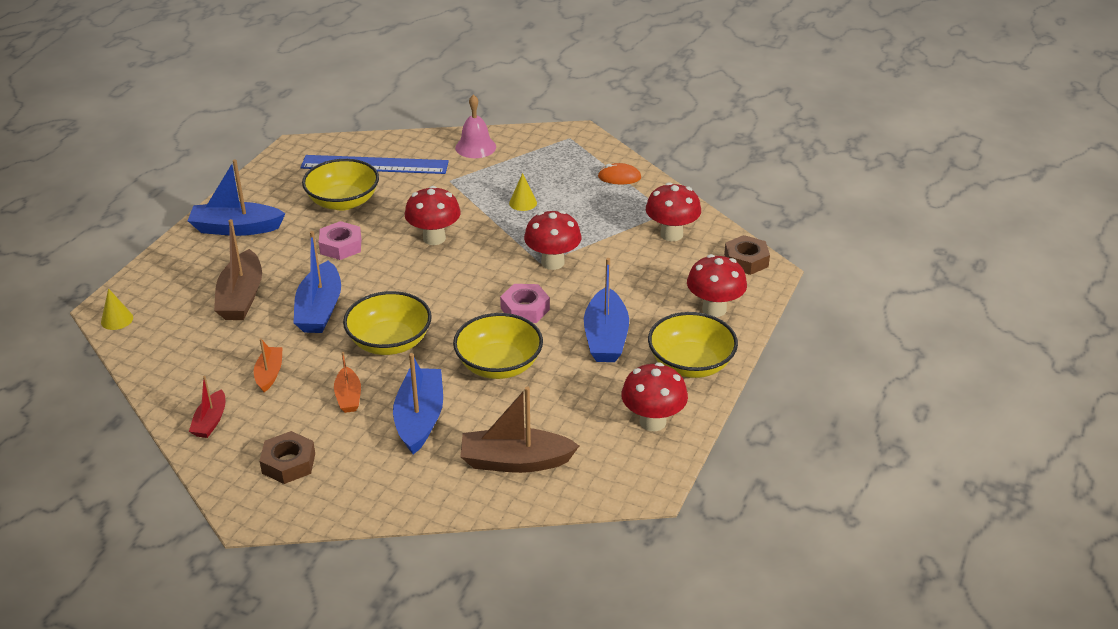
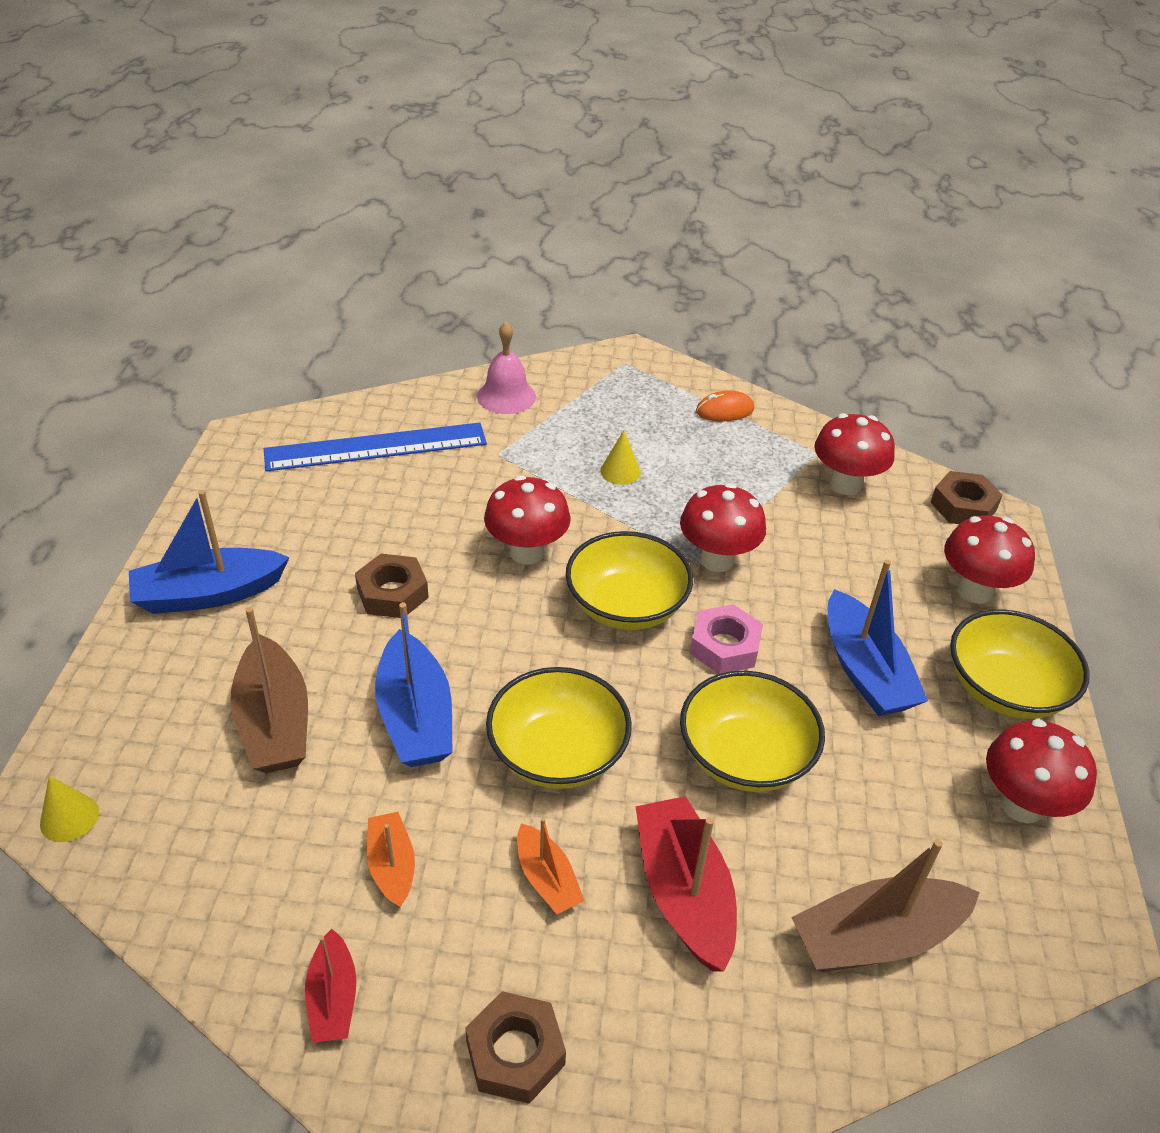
camera: 20 degrees left, 5 degrees up
(340, 246) = (392, 593): pink nut -> brown nut
(343, 201) = (358, 516): yellow bowl -> yellow bowl (626, 606)
(420, 419) = (683, 893): blue boat -> red boat

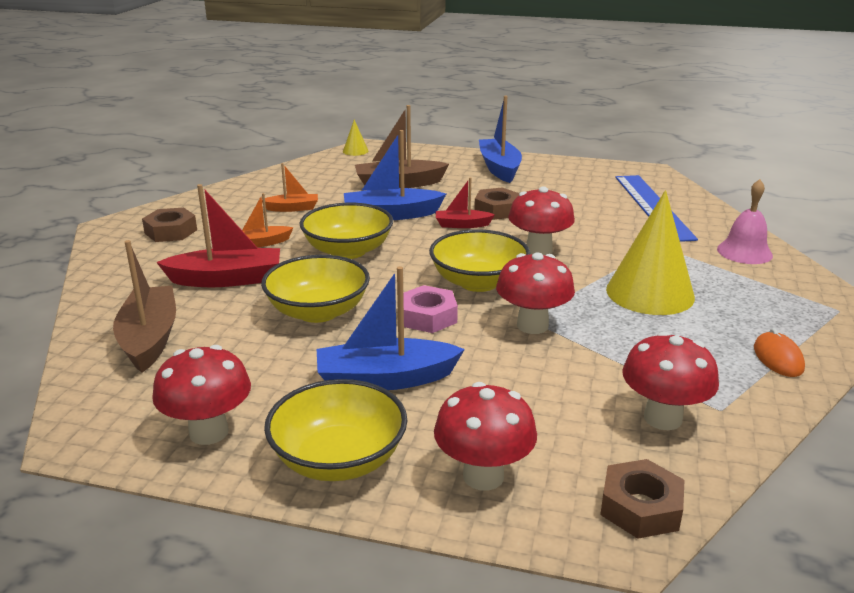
camera: 100 degrees right, 15 degrees down
(333, 998) = (229, 197): red boat -> red boat (462, 225)
(620, 471) = (650, 293): yellow cone -> yellow cone, size x2.31

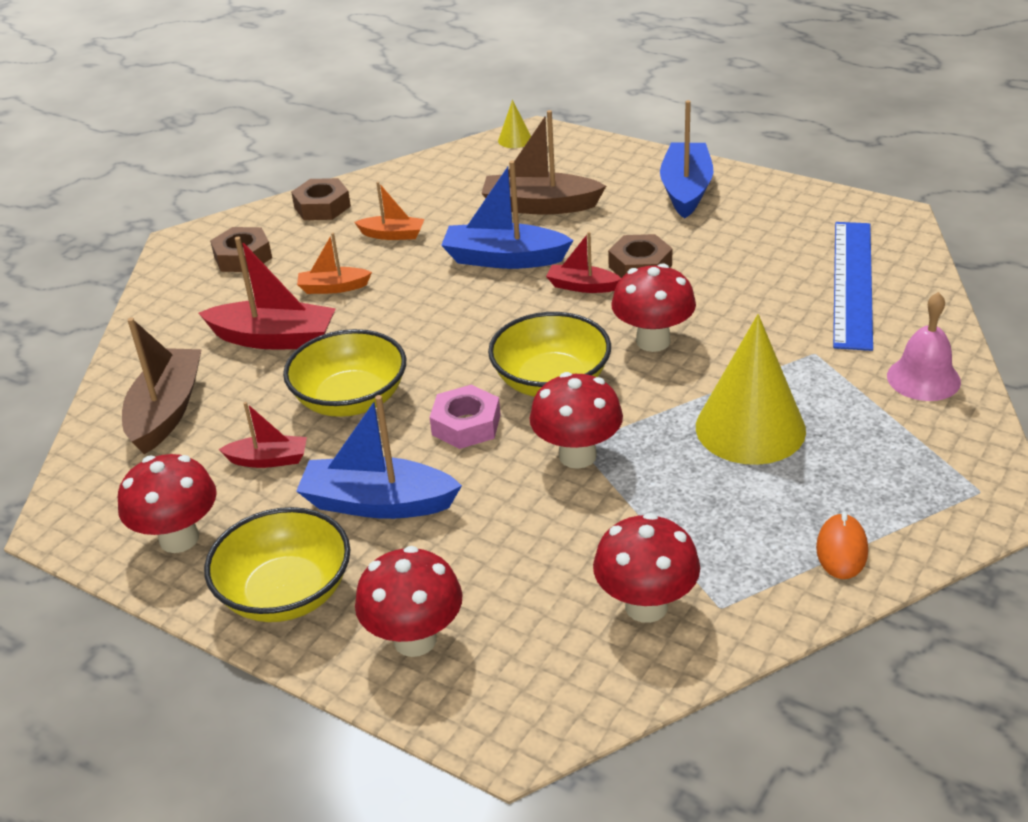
camera: 20 degrees right, 10 degrees up
(266, 361) = (268, 460): none -> red boat
(348, 251) = (425, 312): yellow bowl -> none
(640, 507) = (551, 707): brown nut -> brown nut (322, 207)

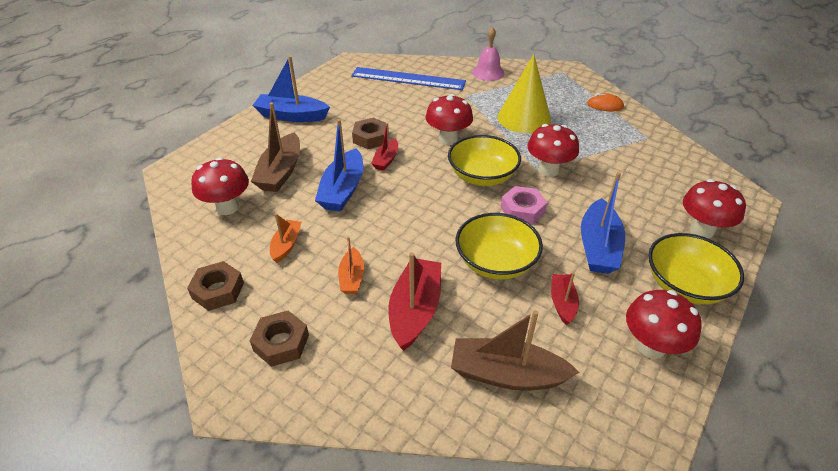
camera: 90 degrees left, 5 degrees up
(515, 140) = (175, 180): yellow cone -> none
(646, 606) = (654, 157): red mushroom -> red mushroom (227, 207)

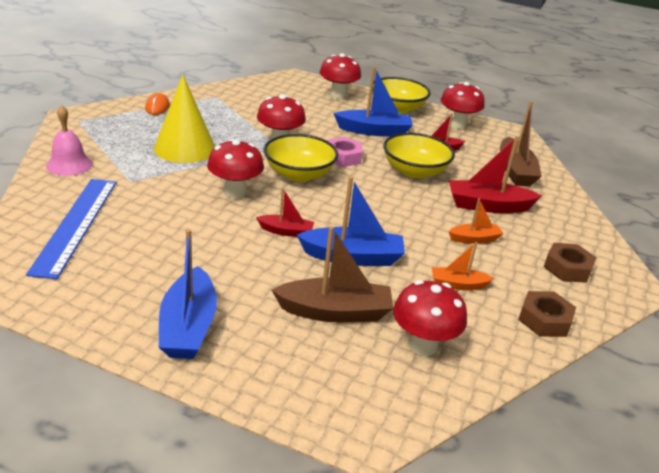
camera: 105 degrees left, 10 degrees down
(370, 138) = (241, 246): brown nut -> none

